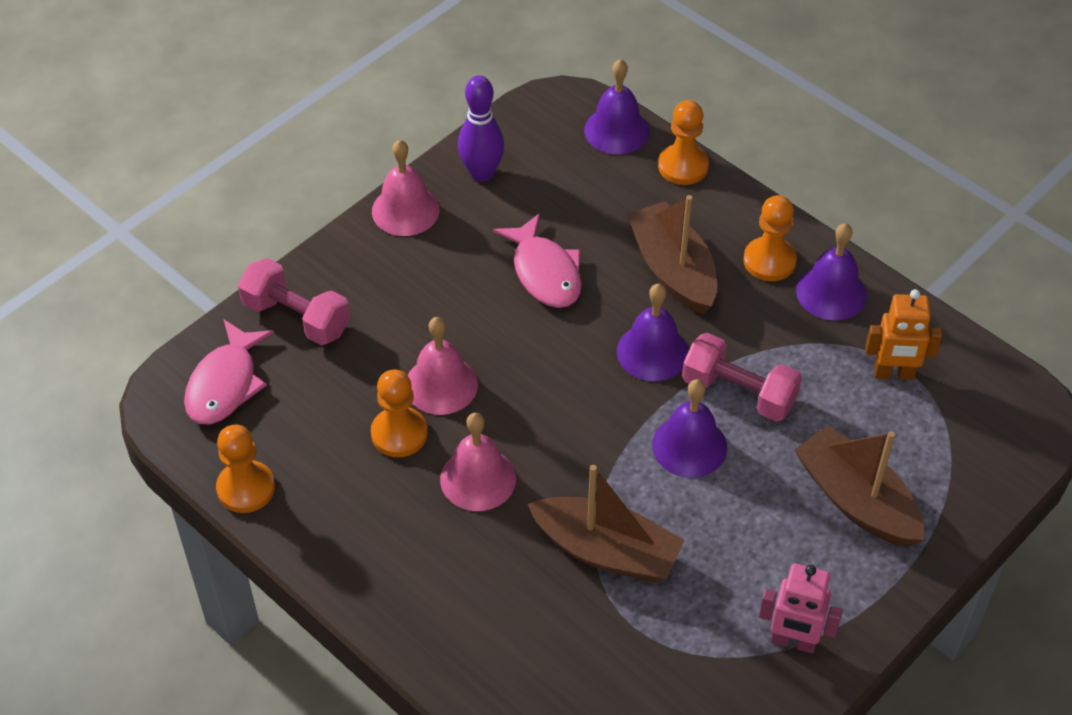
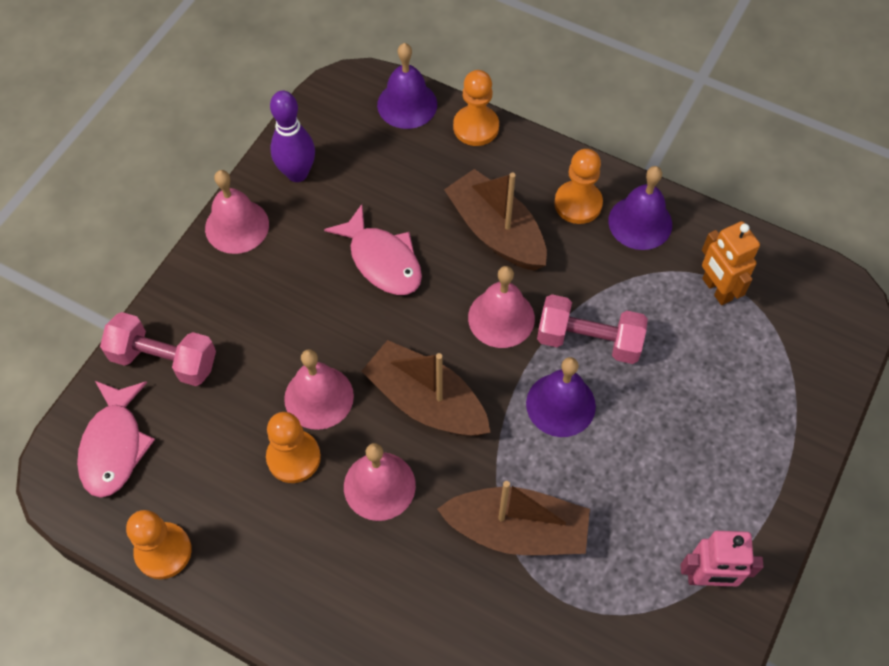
camera: 15 degrees left, 10 degrees up
(652, 352) = (501, 318): purple bell -> pink bell
(856, 500) = (721, 422): brown boat -> brown boat (426, 401)
(893, 374) = (716, 289): orange robot -> orange robot turned 75 degrees clockwise

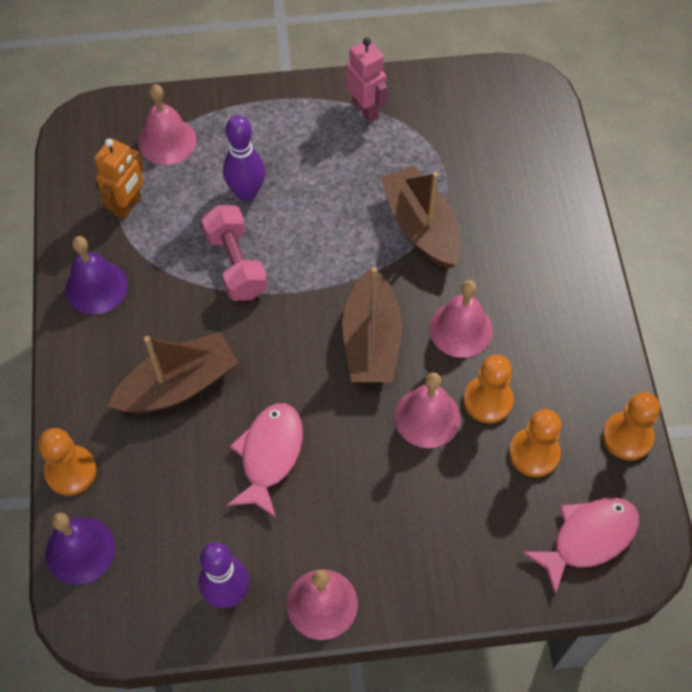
camera: 125 degrees left, 0 degrees up
(164, 360) = (490, 560): pink dumbbell -> none
(496, 232) = (178, 385): brown boat -> brown boat turned 135 degrees counterclockwise
(501, 318) = (260, 333): pink bell -> pink bell (167, 141)
(560, 404) = (305, 253): purple bell -> none
(578, 203) = (106, 341): orange pawn -> orange pawn (534, 453)
(667, 396) = (246, 192): none -> purple bowling pin

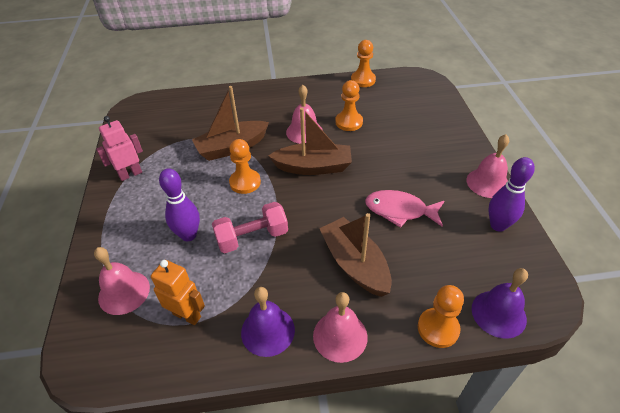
camera: 90 degrees left, 15 degrees down
(427, 417) = (362, 144): pink bell -> pink bell (340, 336)
(534, 453) = (377, 107): orange pawn -> orange pawn (245, 182)
(588, 538) = (419, 92): pink fish -> none

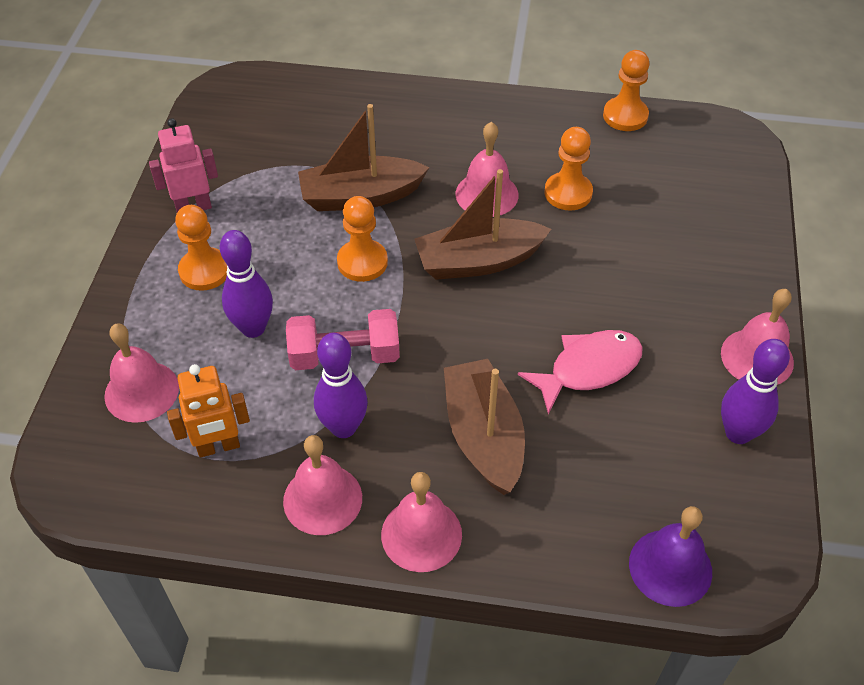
camera: 15 degrees right, 5 degrees up
(187, 315) = (218, 447): orange robot -> orange robot turned 120 degrees clockwise
(266, 281) = (343, 427): none -> purple bowling pin
(268, 331) = (322, 499): purple bell -> pink bell
(313, 167) = (478, 261): brown boat -> brown boat turned 150 degrees clockwise
(399, 210) = (588, 369): pink fish -> pink fish turned 120 degrees clockwise
(438, 328) = (568, 563): orange pawn -> orange pawn (204, 271)

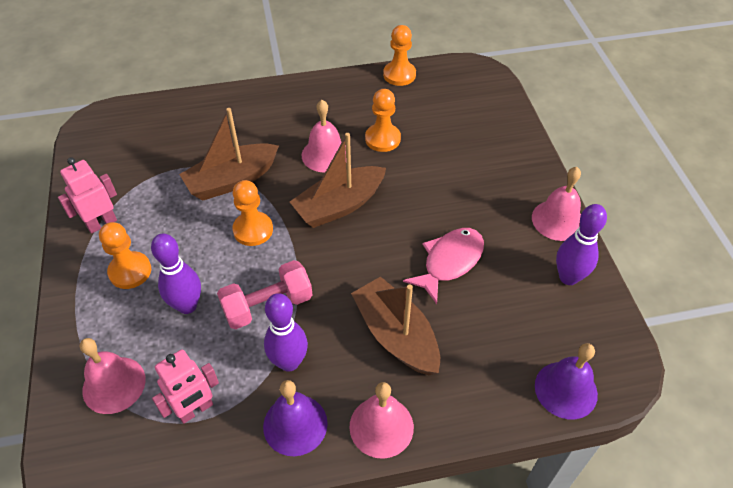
camera: 20 degrees left, 0 degrees up
(218, 447) = (195, 410): orange robot -> pink robot
(322, 499) = (295, 424): pink bell -> purple bell

